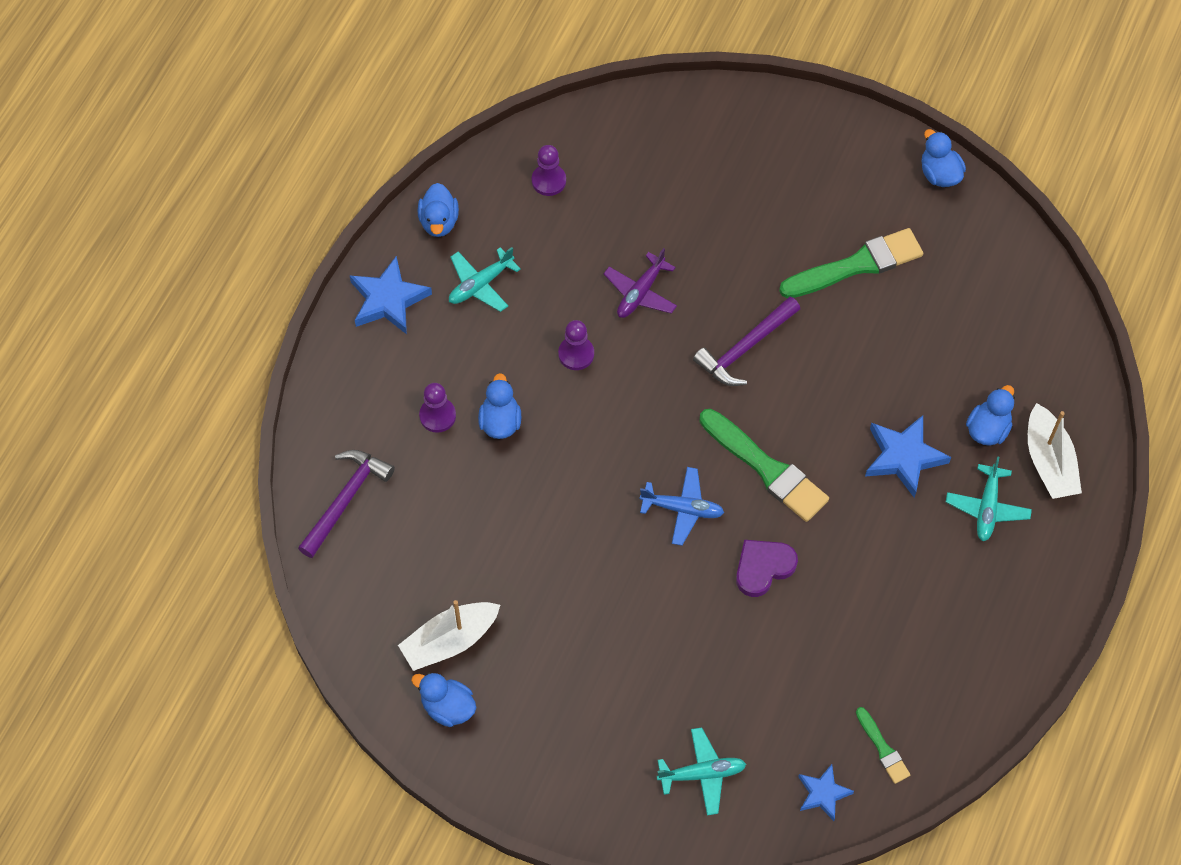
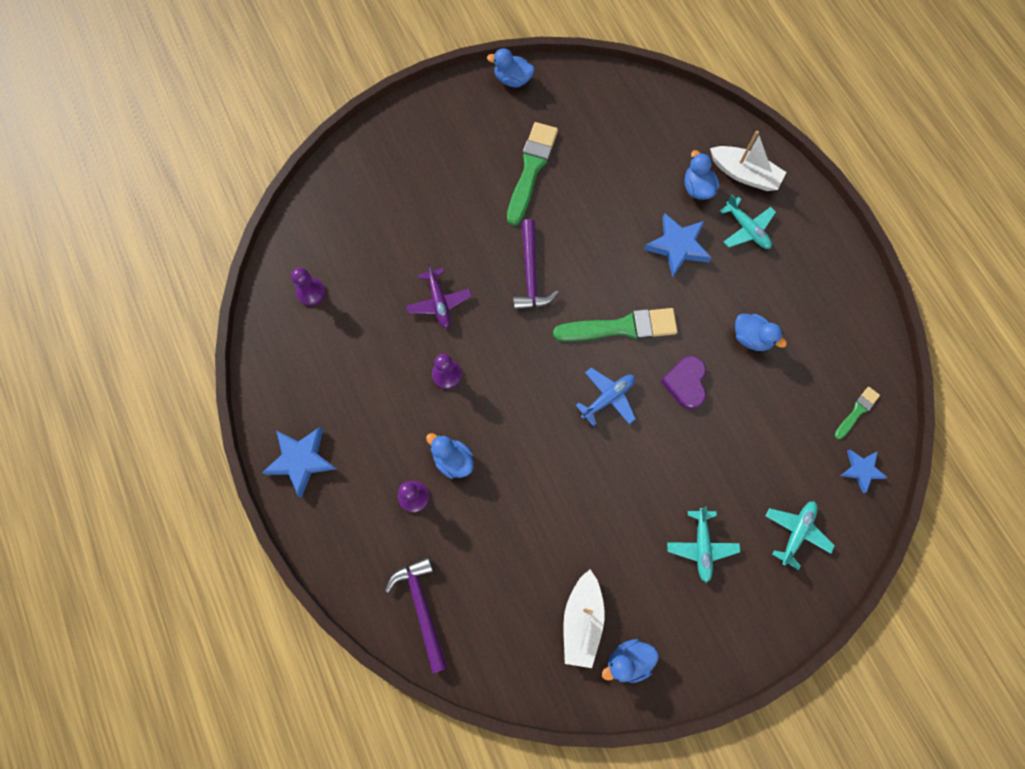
camera: 50 degrees left, 10 degrees up
(439, 221) = (275, 382): blue duck -> blue duck (751, 337)
(480, 284) = (344, 393): turquoise plane -> turquoise plane (701, 546)
(882, 748) = (857, 411): green brush -> green brush turned 60 degrees counterclockwise

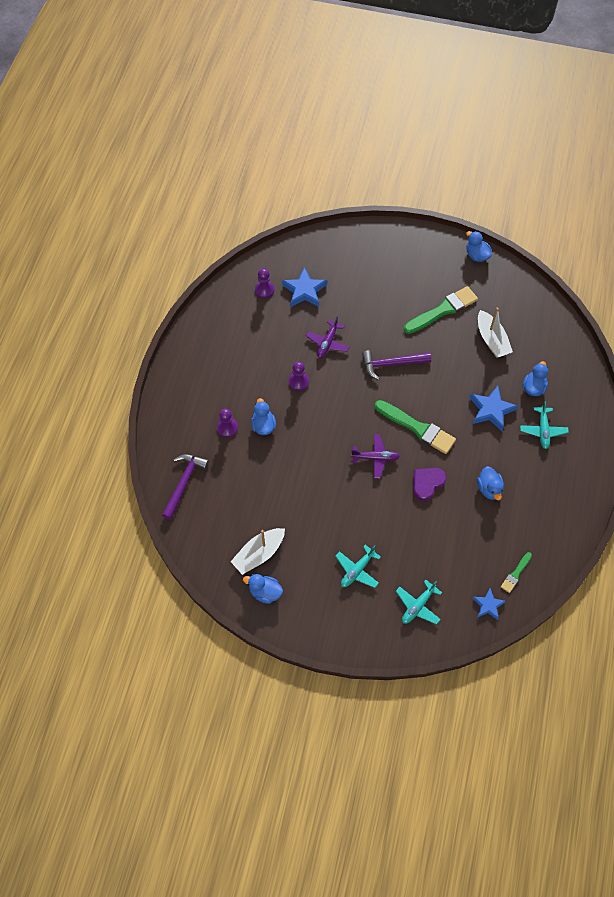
camera: 40 degrees right, 10 degrees down
(301, 460) = (187, 368): blue star -> blue star (304, 290)
(531, 274) = (391, 364): purple hammer -> purple hammer turned 45 degrees clockwise
(608, 398) = (375, 458): blue plane -> purple plane
(744, 174) = (570, 400): white boat -> white boat (491, 340)
(796, 532) = (418, 606): turquoise plane -> turquoise plane turned 150 degrees clockwise
(857, 411) = (515, 574): green brush -> green brush turned 135 degrees clockwise

